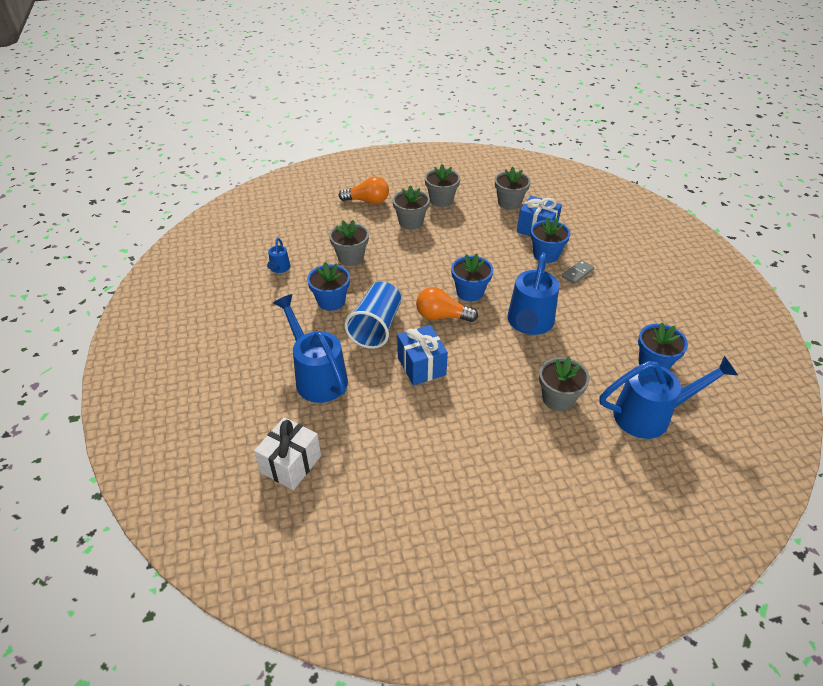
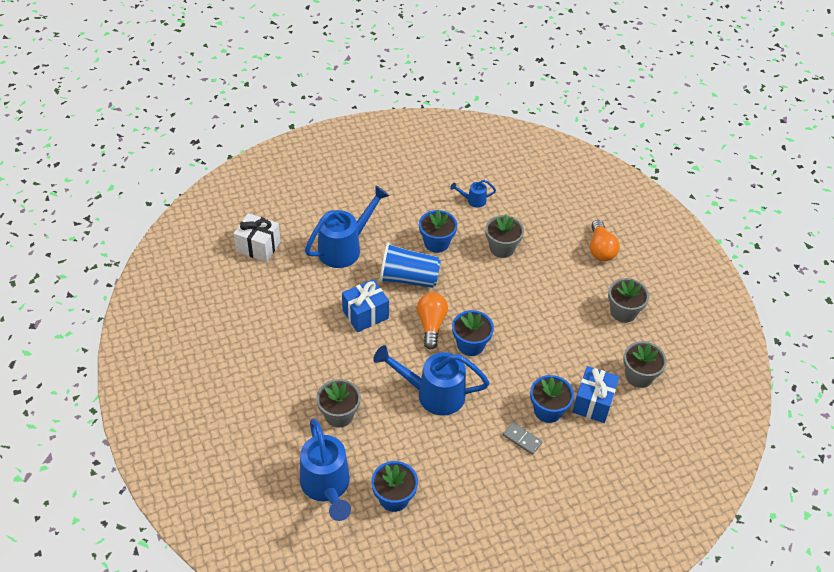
camera: 80 degrees right, 5 degrees up
(411, 222) = (573, 289): grey flower pot -> none

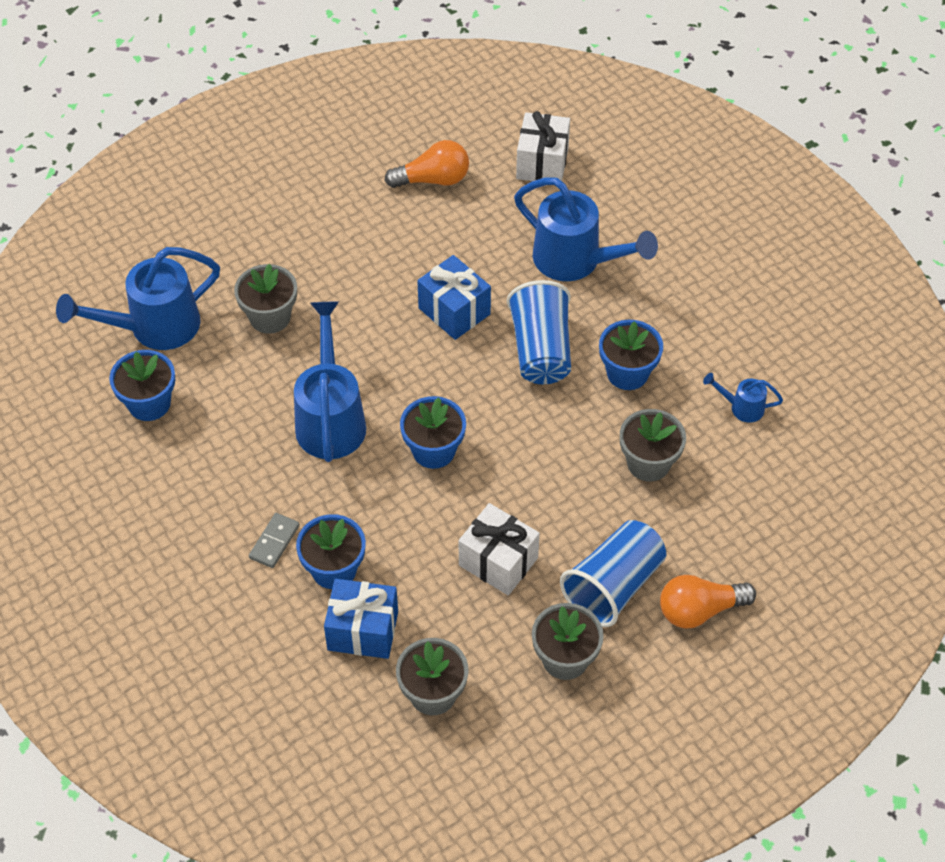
camera: 80 degrees right, 5 degrees up
(431, 325) = (458, 394): orange light bulb -> orange light bulb (433, 179)
(473, 200) = (742, 408): blue watering can -> blue watering can turned 60 degrees counterclockwise
(555, 329) = (498, 561): none -> white gift
(580, 281) = (613, 586): none -> blue cup

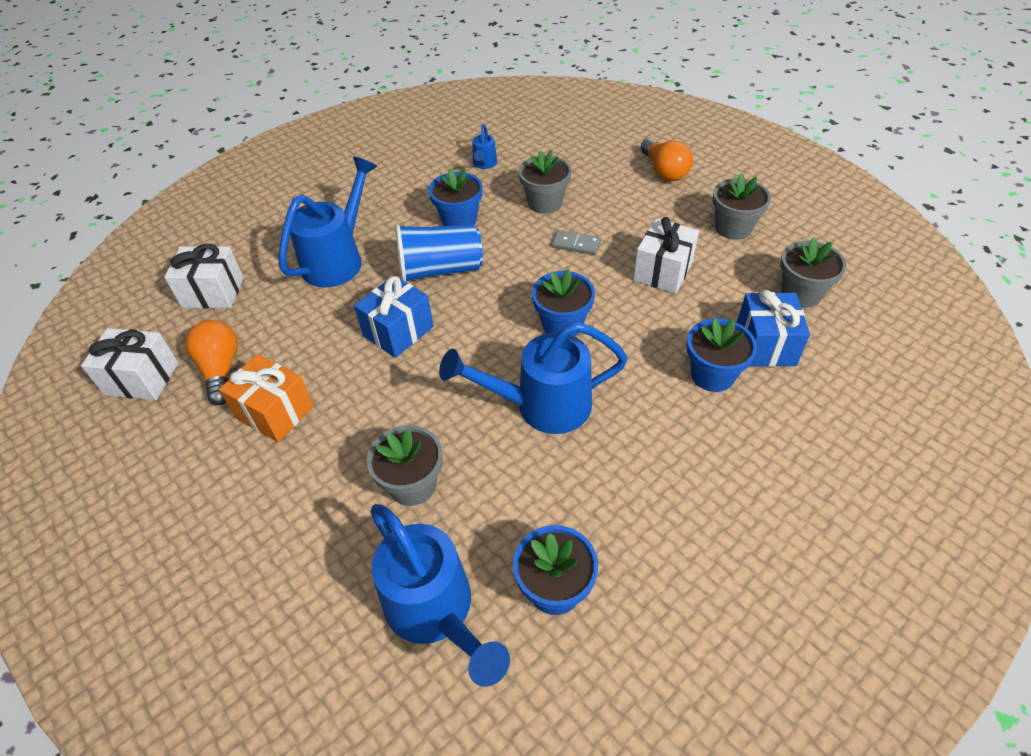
camera: 95 degrees left, 5 degrees down
(274, 542) = (700, 426): grey domino -> grey domino (576, 244)
(372, 221) = (275, 412): none -> orange gift
(435, 126) = (142, 378): none -> white gift
(613, 586) = (660, 210): blue cup -> none

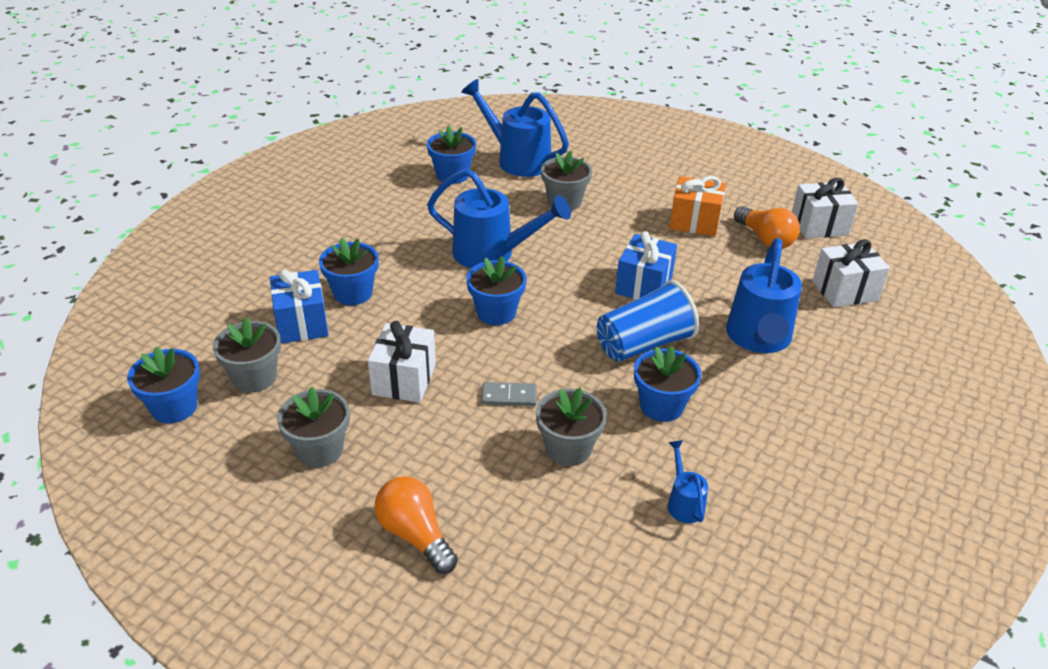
camera: 160 degrees right, 10 degrees down
(542, 406) = (492, 253): blue watering can -> blue watering can turned 45 degrees clockwise
(866, 278) = (174, 407): none -> blue flower pot

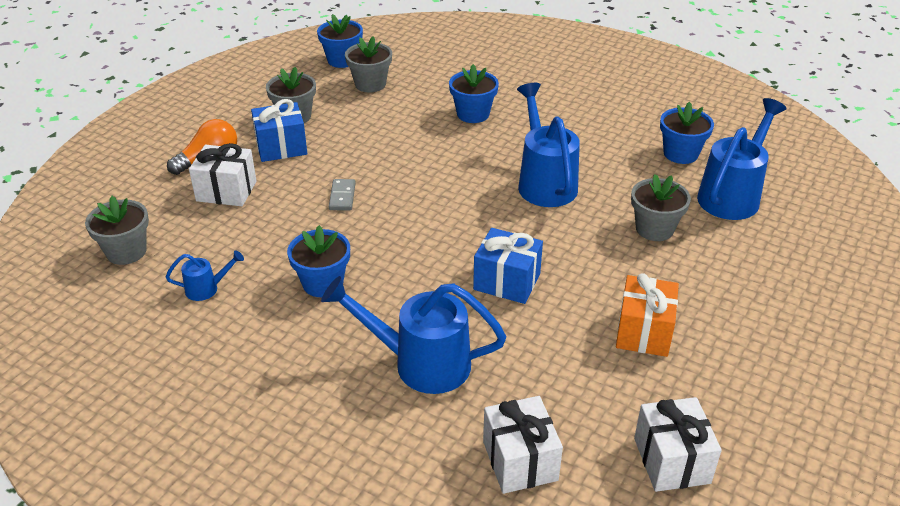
camera: 90 degrees right, 0 degrees up
(302, 323) = (432, 95): blue gift -> blue gift (281, 147)
(404, 379) = (365, 145): white gift -> white gift (226, 191)
(492, 253) = (544, 182): blue watering can -> blue watering can turned 150 degrees clockwise
(496, 312) = (453, 187): blue flower pot -> none
(568, 449) = (278, 227): grey flower pot -> grey flower pot (126, 252)
(643, 344) = (410, 276): blue cup -> none
(765, 239) = (622, 396): orange light bulb -> none

